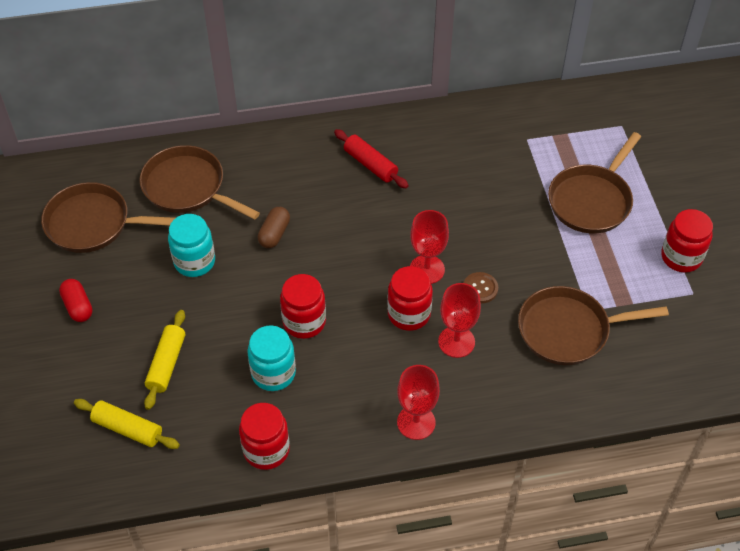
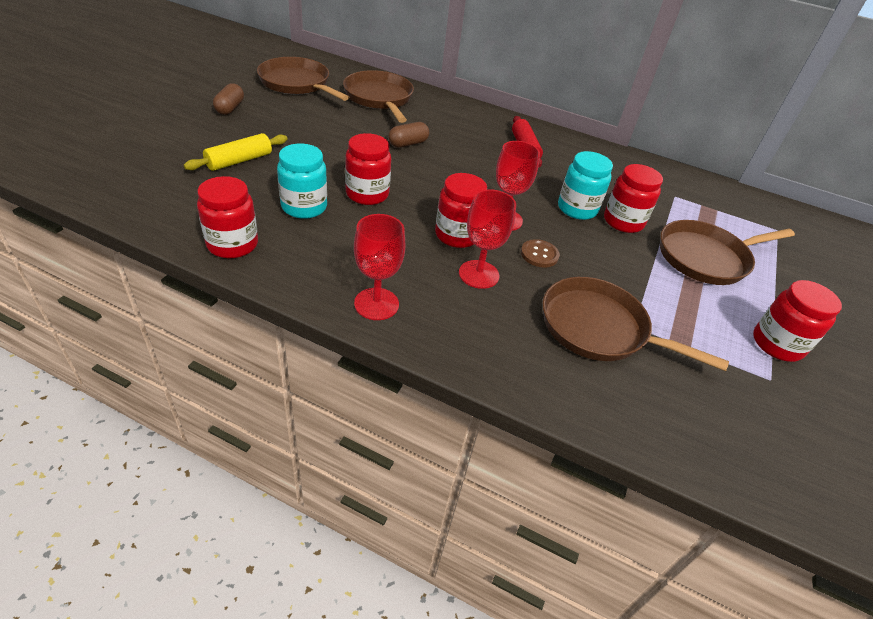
camera: 30 degrees right, 10 degrees down
(78, 306) = (230, 108): red capsule -> brown capsule
(128, 429) = (161, 175): yellow rolling pin -> none
(194, 261) = (334, 128): turquoise jar -> turquoise jar (577, 209)
(511, 203) = (623, 222): none -> red jar

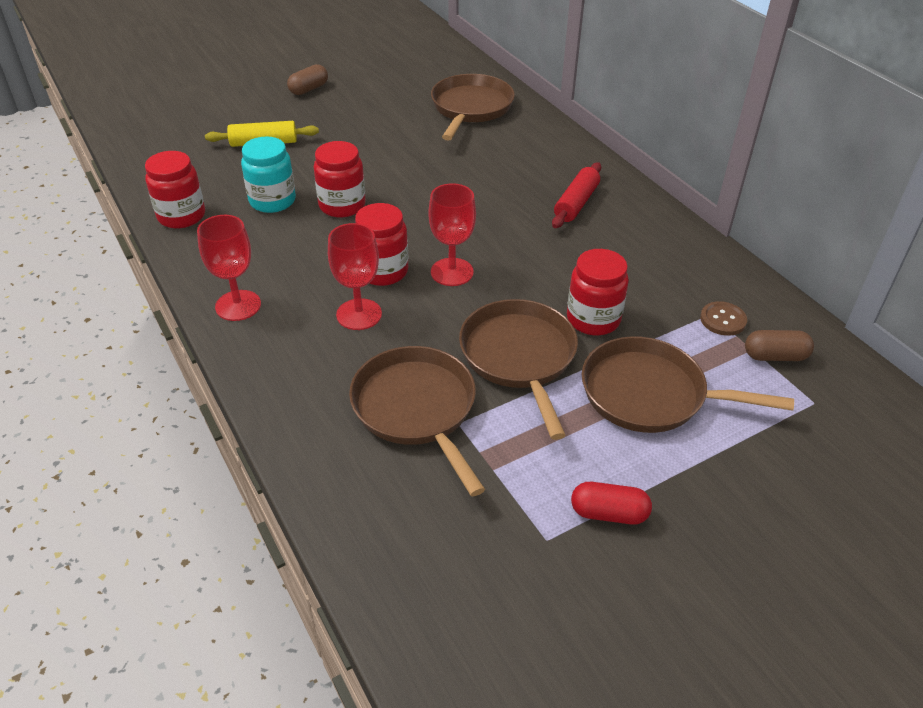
camera: 40 degrees right, 0 degrees up
(297, 83) = (400, 75): brown pan -> brown pan (519, 357)
(408, 144) = (443, 165): brown capsule -> brown capsule (775, 356)
(539, 254) = (445, 318): brown button -> brown button (723, 320)
(577, 209) = (552, 287): turquoise jar -> none
(777, 344) = (608, 513): red jar -> red capsule

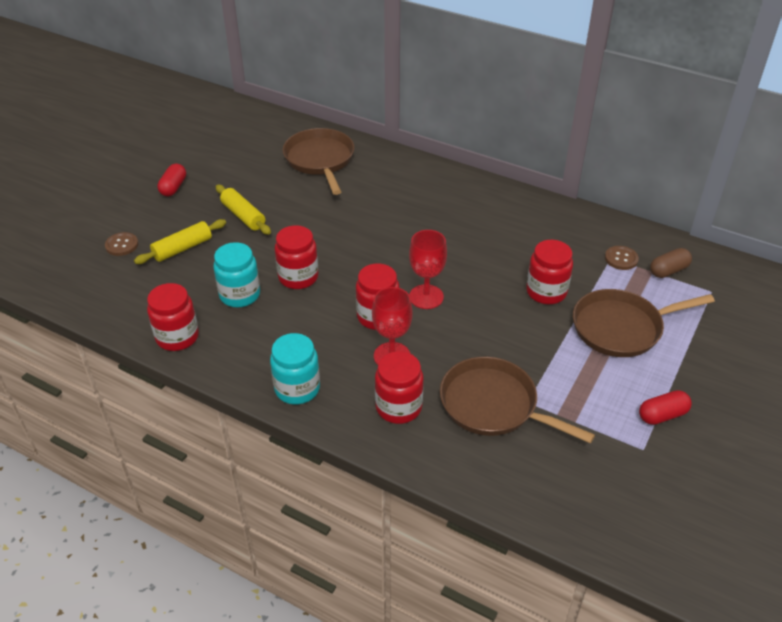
camera: 30 degrees left, 0 degrees up
(216, 122) = (122, 245): none -> brown button
(238, 305) = (297, 388): red goblet -> turquoise jar
(309, 89) = (173, 187): brown capsule -> red capsule
(316, 366) = (398, 407): none -> red jar
(346, 134) = (243, 216): none -> yellow rolling pin
(519, 357) = (524, 339): brown pan -> none
(576, 203) = (462, 210): red rolling pin -> none

